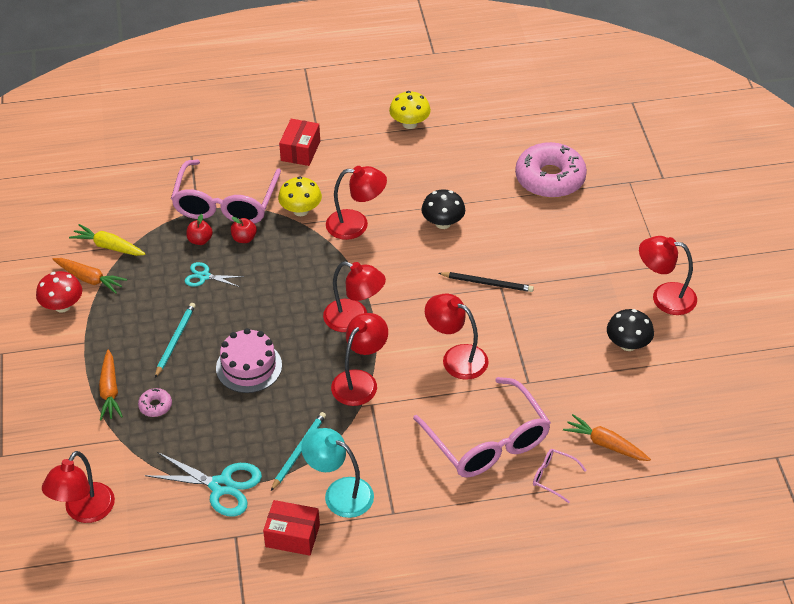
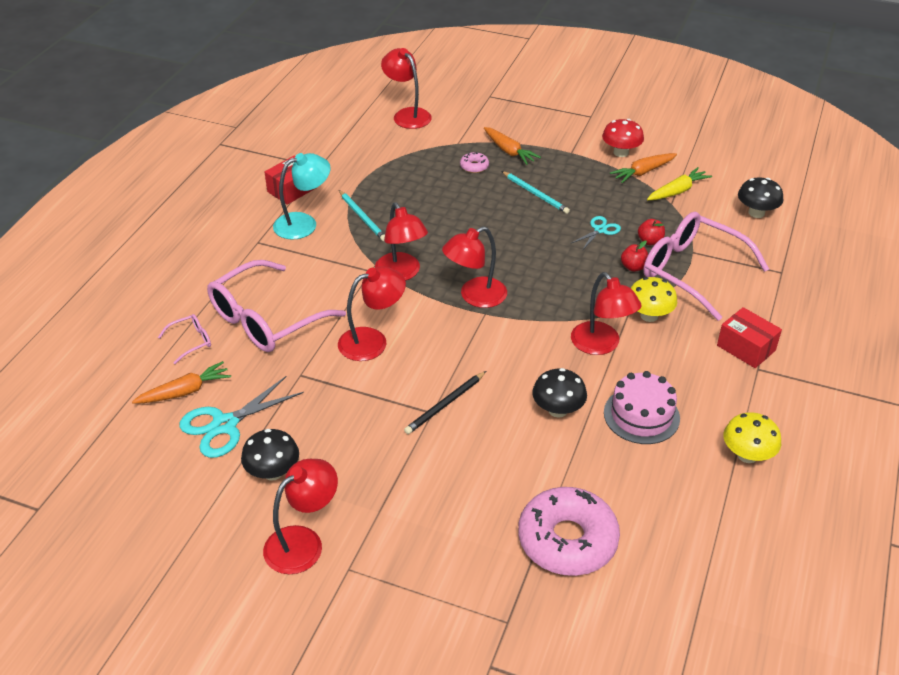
camera: 120 degrees right, 5 degrees down
(110, 391) = (509, 151): orange carrot -> orange carrot turned 150 degrees counterclockwise
(113, 189) = (756, 213): none -> black mushroom
(221, 486) = (368, 173): turquoise scissors -> turquoise scissors (225, 425)
(249, 367) = (473, 221): pink cake -> pink cake (641, 415)
(356, 225) = (601, 345): red lamp -> red lamp turned 60 degrees counterclockwise
(488, 441) = (265, 320): pink glasses -> pink glasses turned 45 degrees counterclockwise

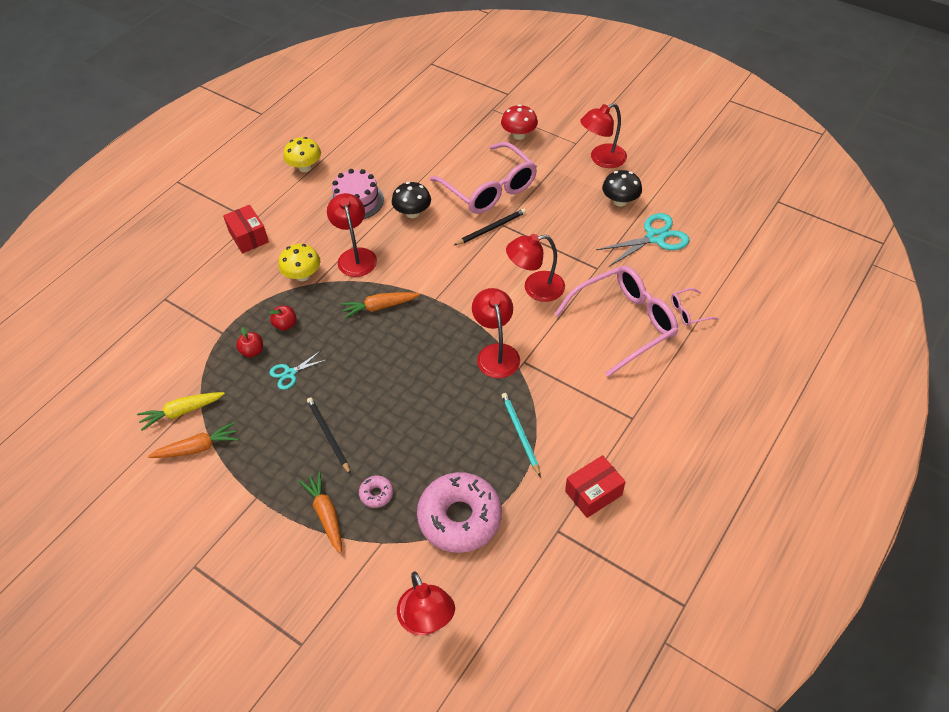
camera: 165 degrees left, 10 degrees up
(185, 391) = (688, 268): orange carrot -> orange carrot (379, 307)
(304, 223) = (583, 436): turquoise lamp -> none
(475, 296) = (437, 317): red lamp -> none
(535, 194) = (328, 435): turquoise pencil -> black pencil
(567, 540) = (443, 139): pink donut -> pink donut (460, 518)
(621, 152) = (200, 486): red mushroom -> red mushroom (519, 135)
(691, 271) = (238, 312): pink glasses -> pink glasses (490, 189)
(756, 213) = (129, 368): black mushroom -> none

